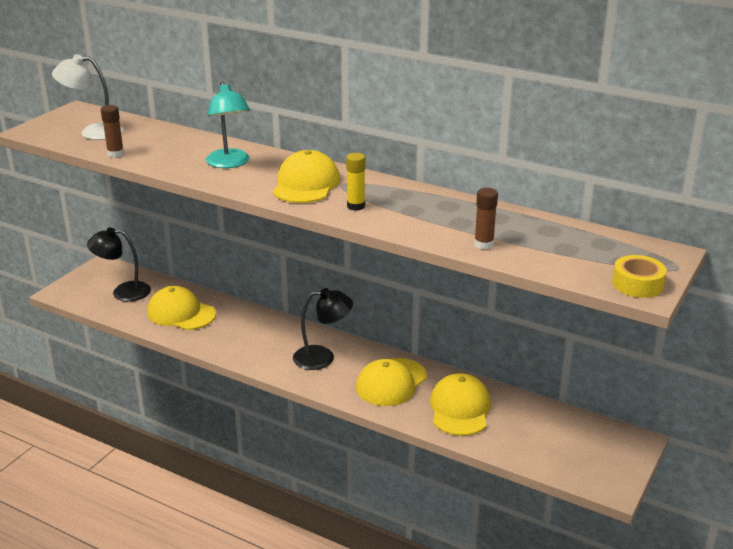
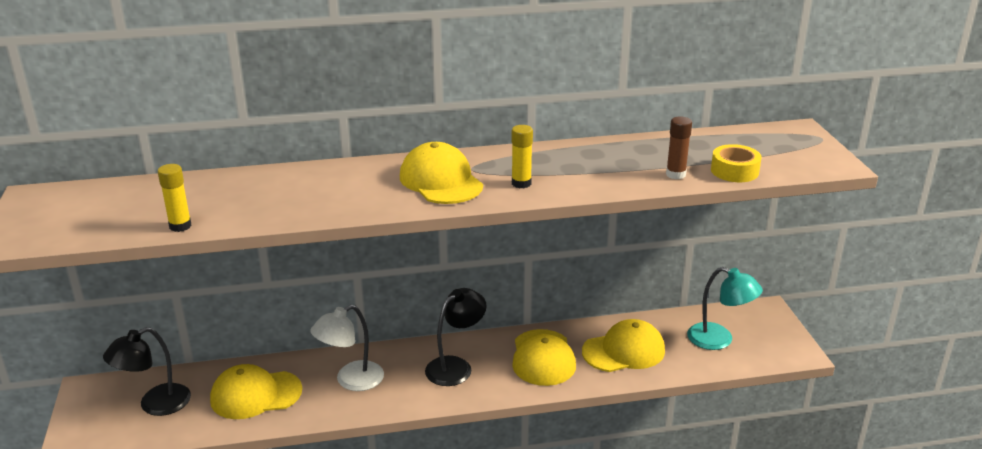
camera: 40 degrees left, 0 degrees up
(93, 132) = (104, 213): white lamp -> white lamp (351, 380)
(115, 154) = (180, 226): brown glue stick -> yellow glue stick
(229, 163) = (329, 189): turquoise lamp -> turquoise lamp (719, 340)
(460, 409) = (624, 351): yellow cap -> yellow cap turned 105 degrees clockwise
(637, 284) = (822, 161): yellow tape -> yellow tape (734, 171)

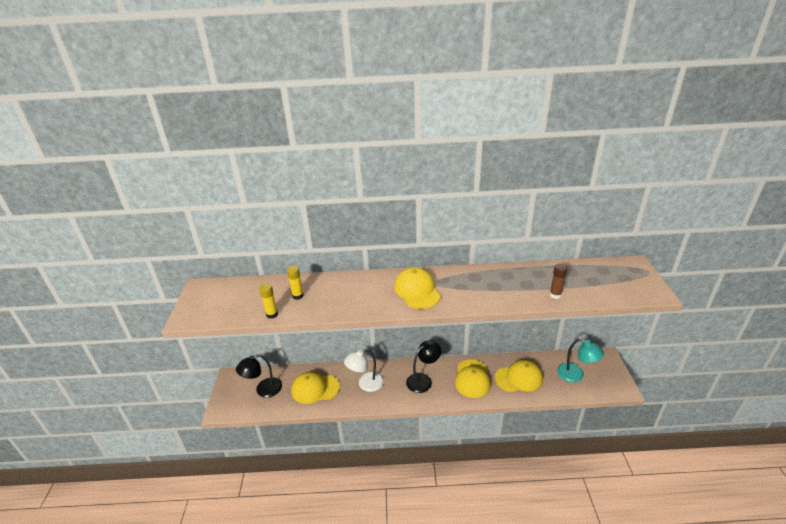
camera: 10 degrees right, 5 degrees up
(521, 183) = (463, 296): yellow glue stick -> yellow glue stick (298, 296)
(734, 171) = (592, 294): yellow tape -> none

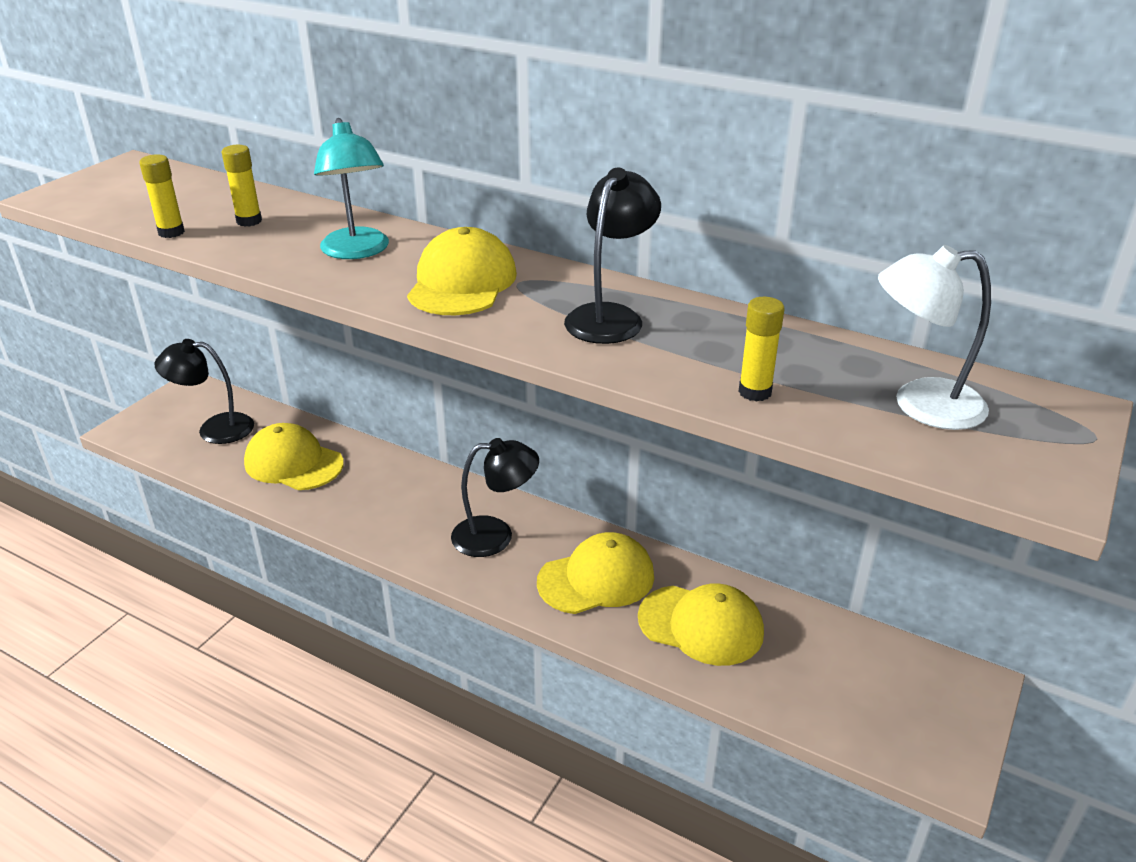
camera: 30 degrees right, 0 degrees up
(366, 384) = (384, 495): white lamp -> white lamp (920, 405)
(472, 379) = (596, 579): yellow cap -> yellow cap turned 150 degrees counterclockwise
(482, 284) = (610, 316): none -> black lamp
(555, 295) = (755, 392): brown glue stick -> yellow glue stick
(575, 375) = (848, 684): turquoise lamp -> turquoise lamp (357, 251)

